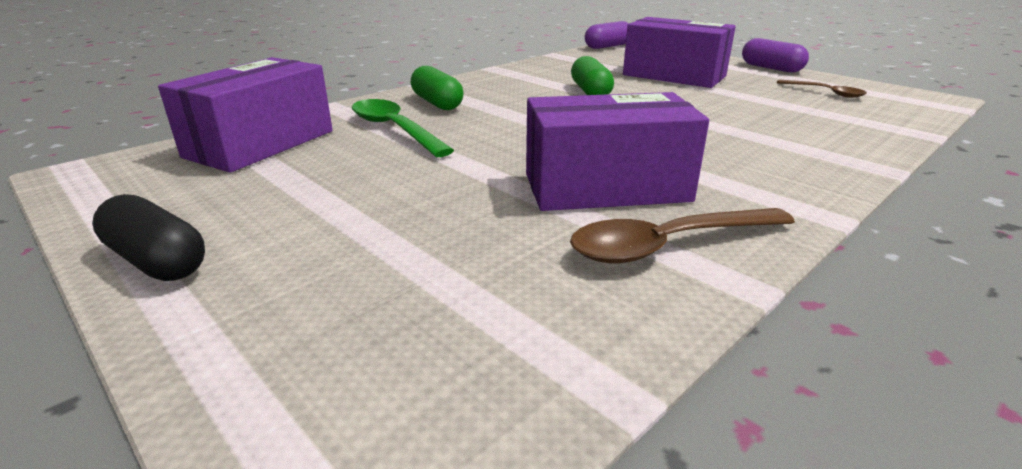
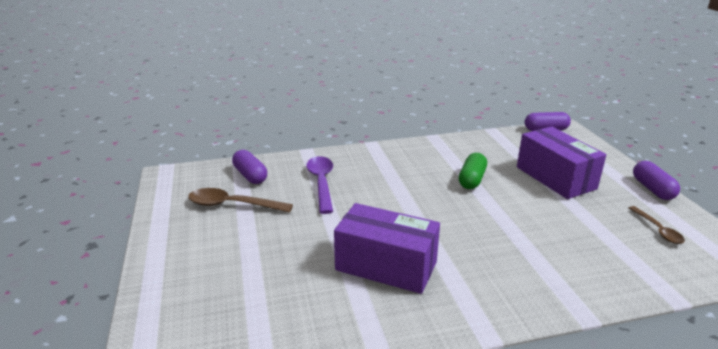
camera: 30 degrees right, 0 degrees up
(157, 261) = (163, 241): black capsule -> none
(261, 144) = (250, 175): purple box -> purple capsule
(394, 129) = (321, 183): green spoon -> purple spoon
(437, 103) = (365, 165): green capsule -> none
(668, 245) = (372, 316): brown spoon -> brown spoon (232, 205)

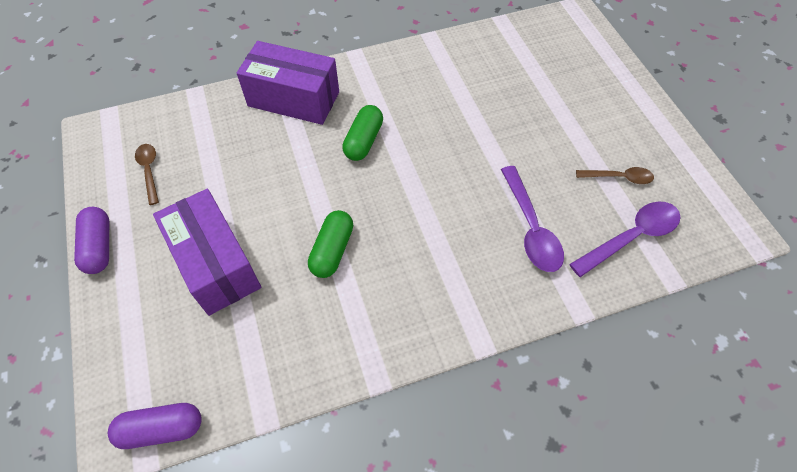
camera: 175 degrees right, 30 degrees up
(232, 205) = (619, 177): brown spoon -> brown spoon, size x0.61
(250, 175) = (631, 237): purple capsule -> purple spoon
(386, 266) = (434, 107): purple box -> purple box (293, 99)
(459, 241) = (363, 141): none -> green capsule

